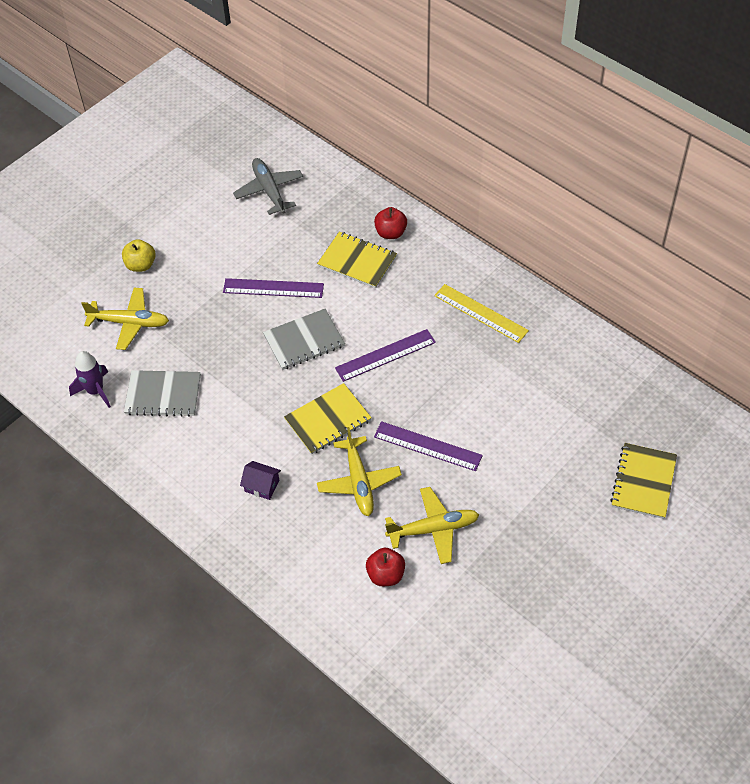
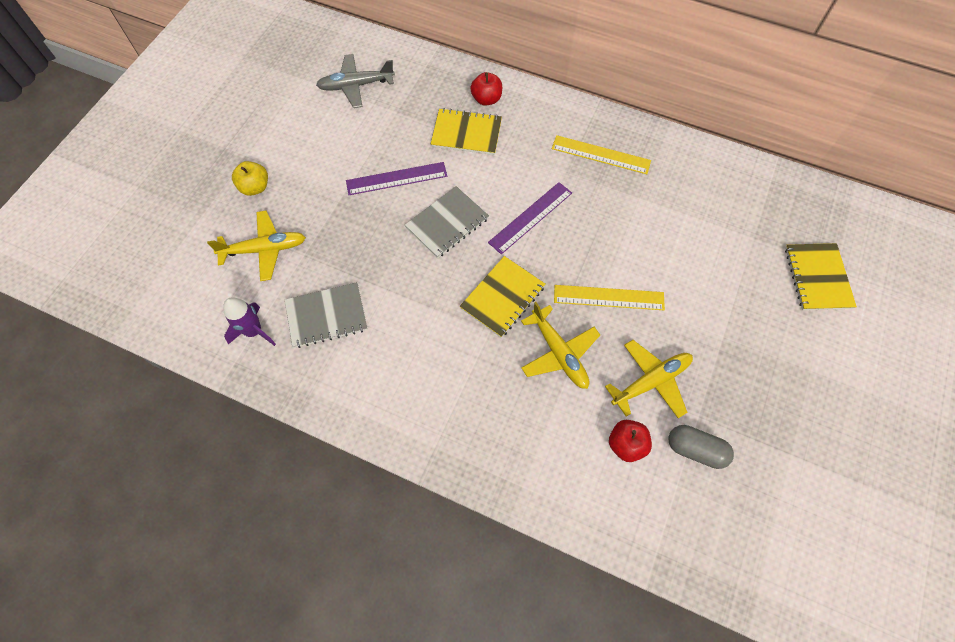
camera: 20 degrees left, 10 degrees up
(262, 486) = (465, 385): purple house -> none
(269, 191) = (356, 85): grey plane -> grey plane turned 60 degrees counterclockwise
(427, 446) = (608, 297): purple ruler -> yellow ruler
(447, 597) = (695, 450): none -> grey capsule

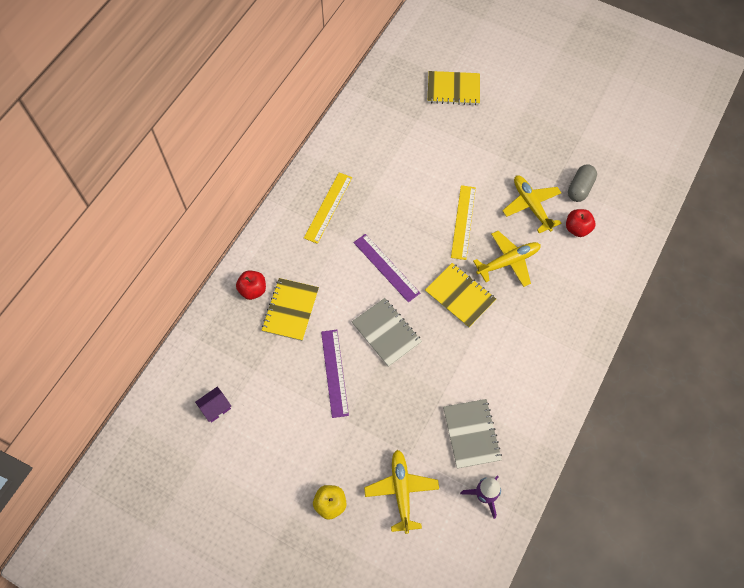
camera: 85 degrees left, 0 degrees up
(356, 85) = (215, 407): grey plane -> purple house

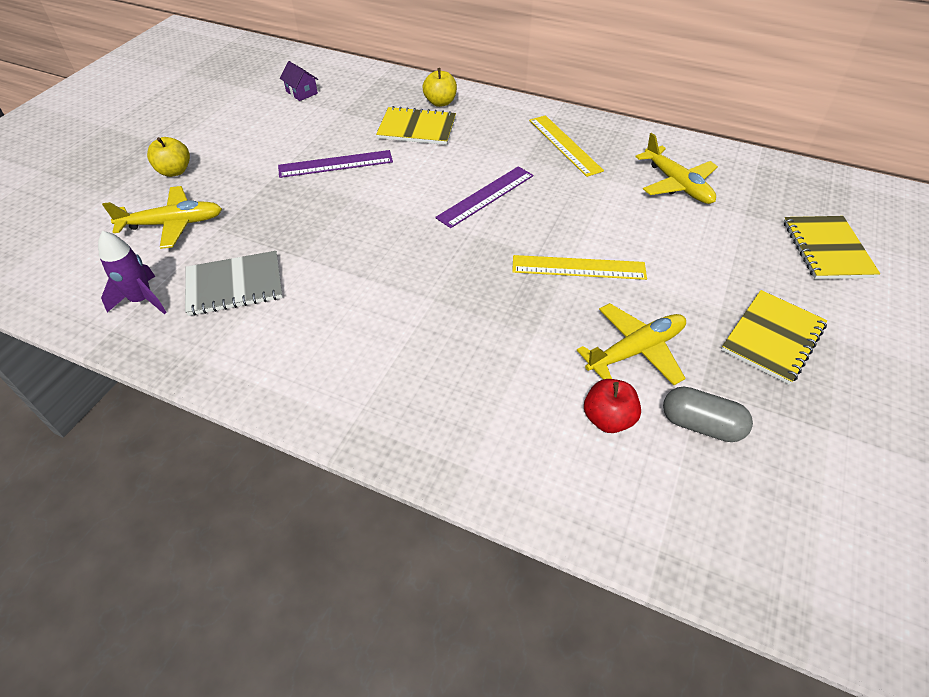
camera: 85 degrees right, 15 degrees down
(253, 290) = (440, 102): red apple -> yellow apple
(328, 207) = (565, 145): yellow ruler -> yellow ruler turned 45 degrees clockwise
(386, 332) = (389, 201): grey notebook -> none
(460, 296) = (450, 267): yellow notebook -> yellow notebook (773, 338)
(508, 262) = (518, 321): yellow plane -> yellow plane (676, 184)

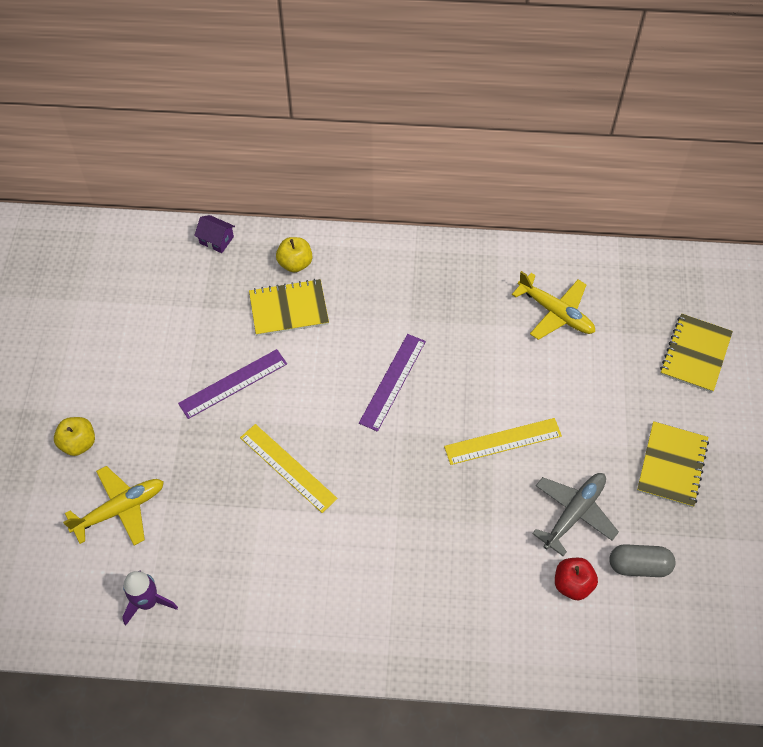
camera: 20 degrees left, 10 degrees up
(234, 285) = (220, 559): grey notebook -> none
(302, 92) = (143, 290): purple house -> purple house (216, 240)
(565, 145) = (439, 290): yellow ruler -> yellow ruler (288, 467)
(635, 351) = (574, 513): yellow plane -> grey plane
(827, 249) = (695, 354): yellow notebook -> yellow notebook turned 45 degrees clockwise

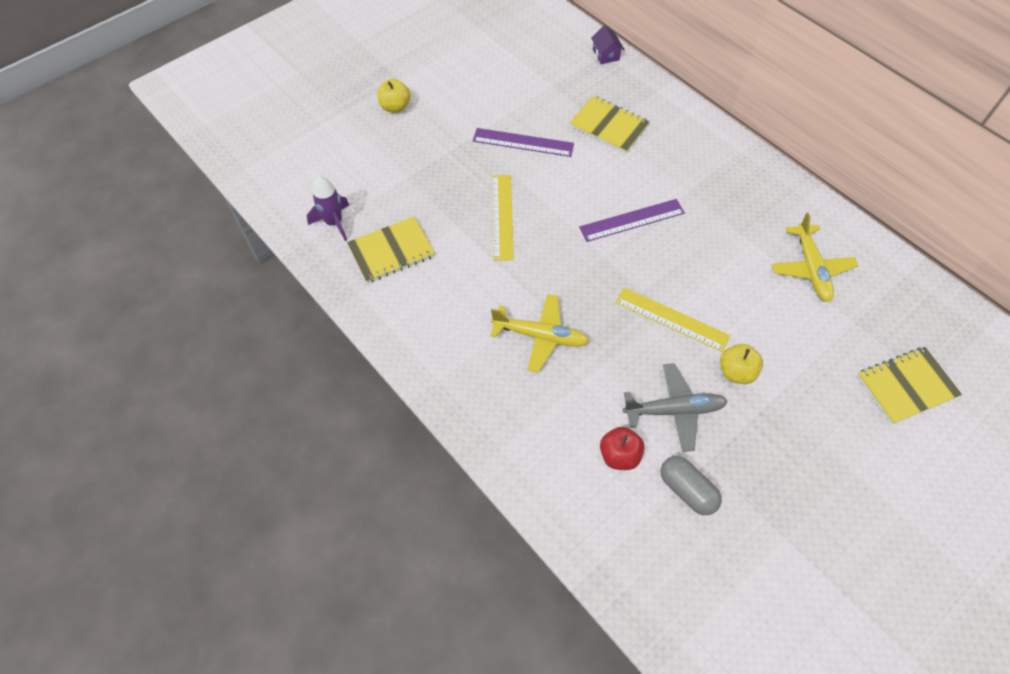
camera: 45 degrees right, 0 degrees up
(120, 509) = (376, 160): yellow plane -> yellow plane (540, 336)
(295, 263) = (644, 102): yellow apple -> yellow apple (736, 372)
(672, 465) = (795, 446): yellow notebook -> yellow notebook (391, 251)

